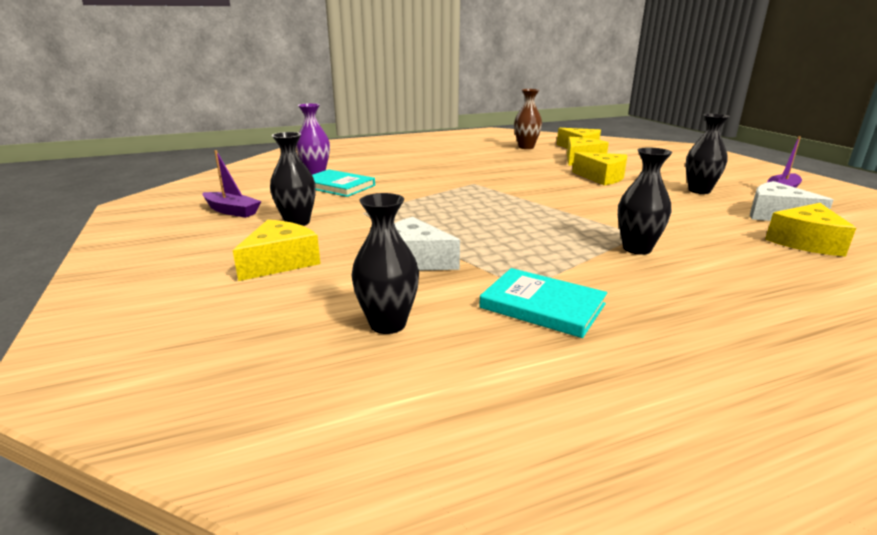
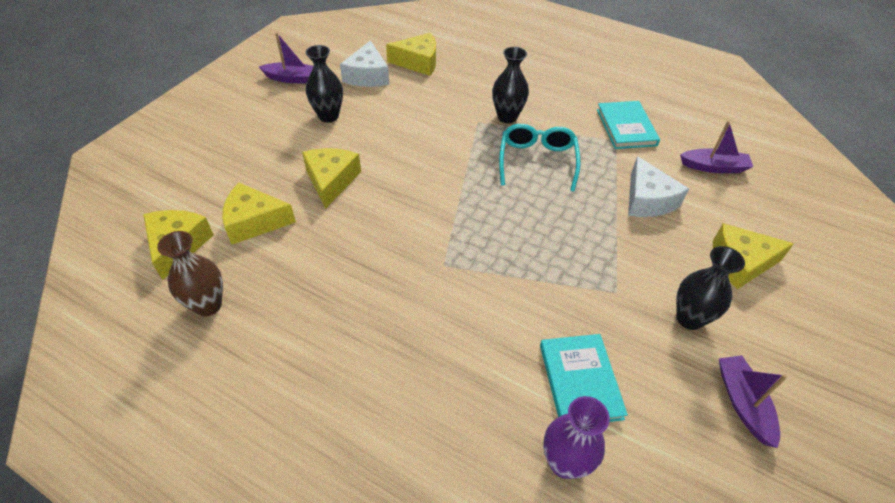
camera: 130 degrees left, 25 degrees up
(388, 324) = (714, 167): black vase -> purple boat
(540, 237) = (537, 161): none -> turquoise glasses

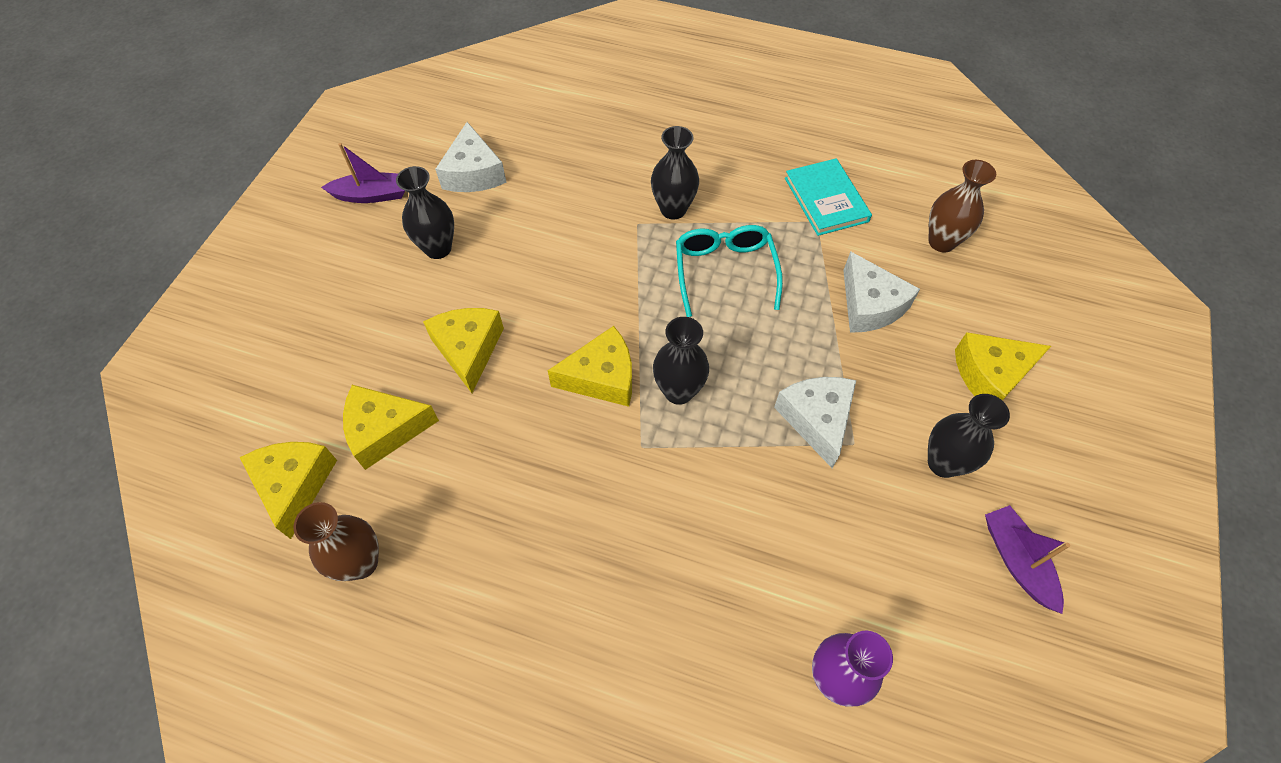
camera: 10 degrees left, 10 degrees up
(418, 62) = (537, 139): yellow cheese -> yellow cheese (602, 377)
(482, 233) = (678, 391): none -> black vase
(580, 381) = (833, 571): turquoise book -> none
(589, 270) = (816, 419): none -> white cheese
(714, 167) = (941, 242): purple boat -> brown vase

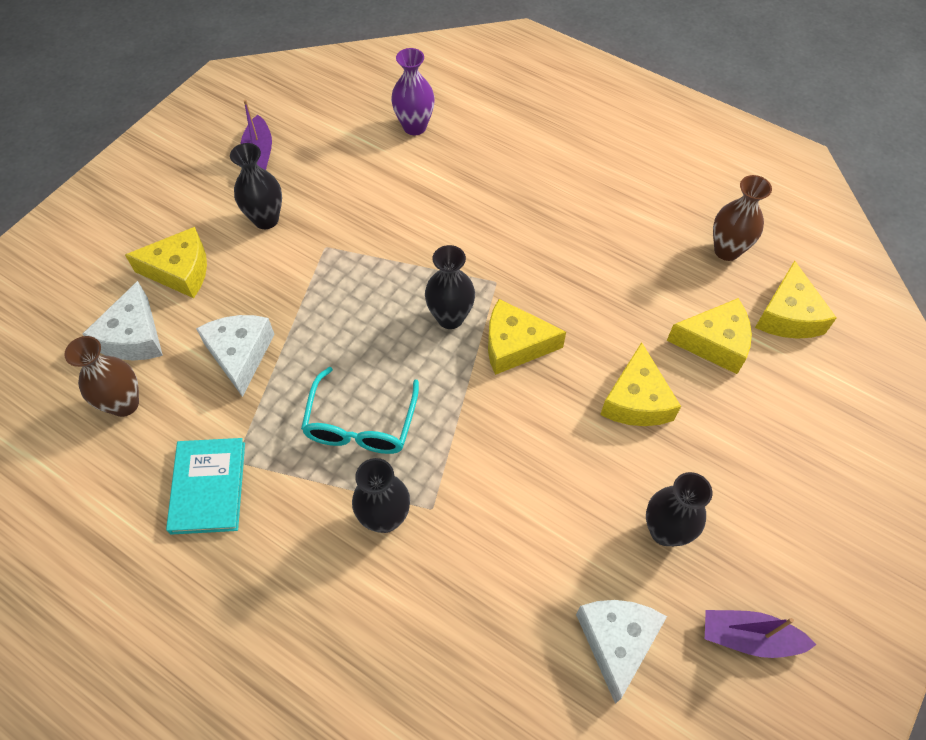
camera: 165 degrees left, 0 degrees up
(816, 419) = (344, 270): white cheese -> white cheese (134, 336)

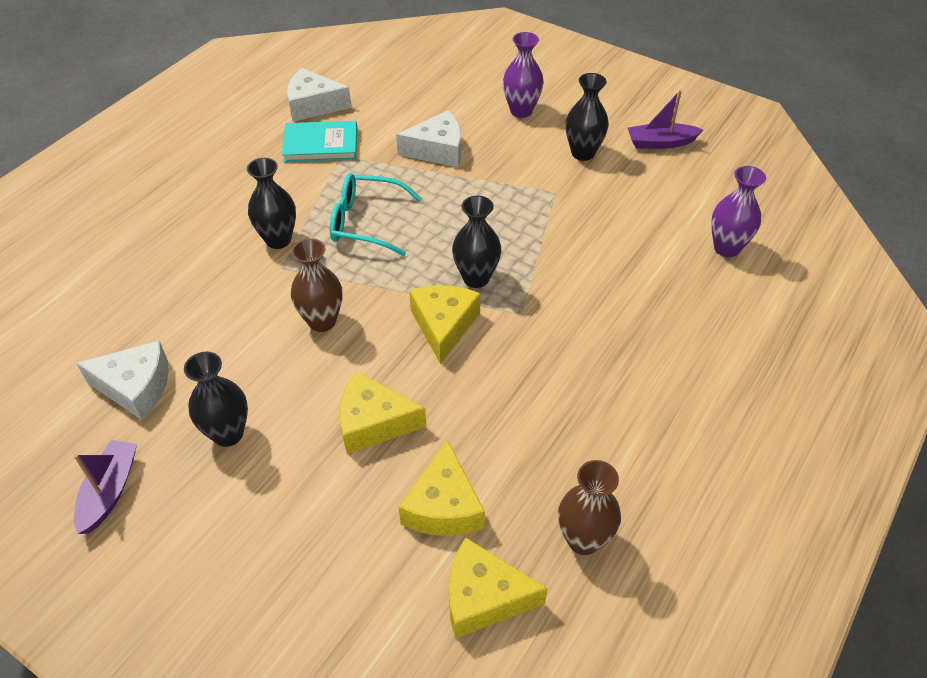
camera: 90 degrees right, 10 degrees down
(124, 404) = (396, 98): brown vase -> brown vase (322, 321)
(134, 336) = (456, 95): white cheese -> white cheese (313, 105)
(180, 271) = (521, 111): yellow cheese -> purple vase

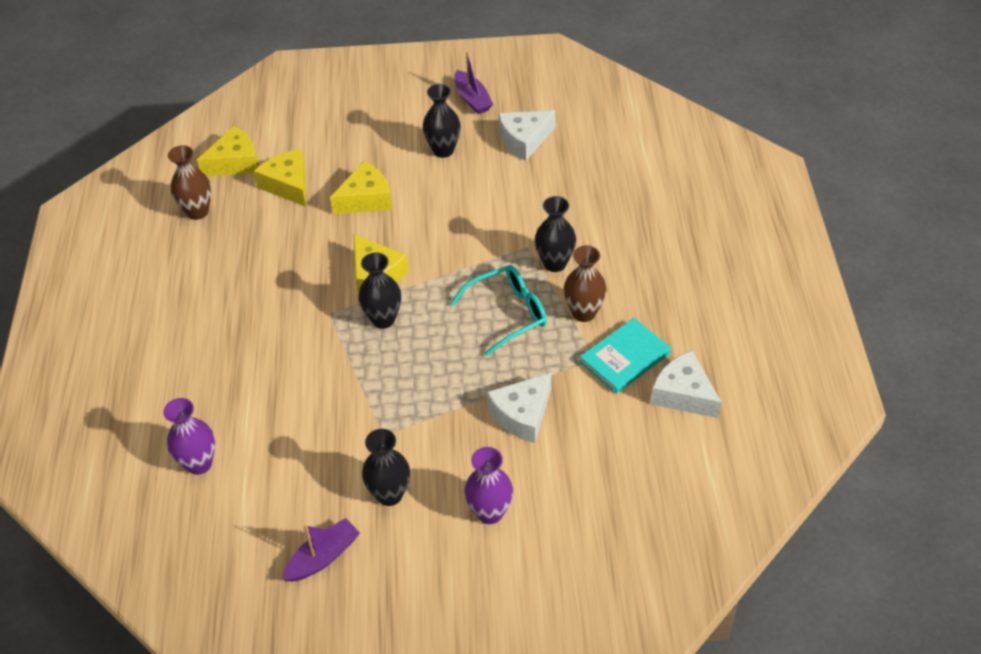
camera: 145 degrees right, 0 degrees up
(313, 105) = (683, 394): white cheese -> white cheese turned 105 degrees counterclockwise
(322, 321) = (459, 231): brown vase -> brown vase (584, 313)

